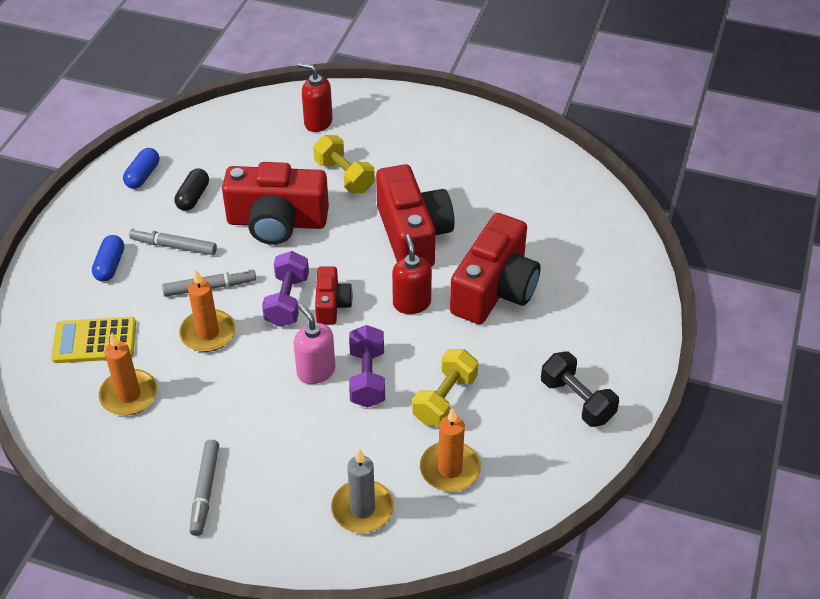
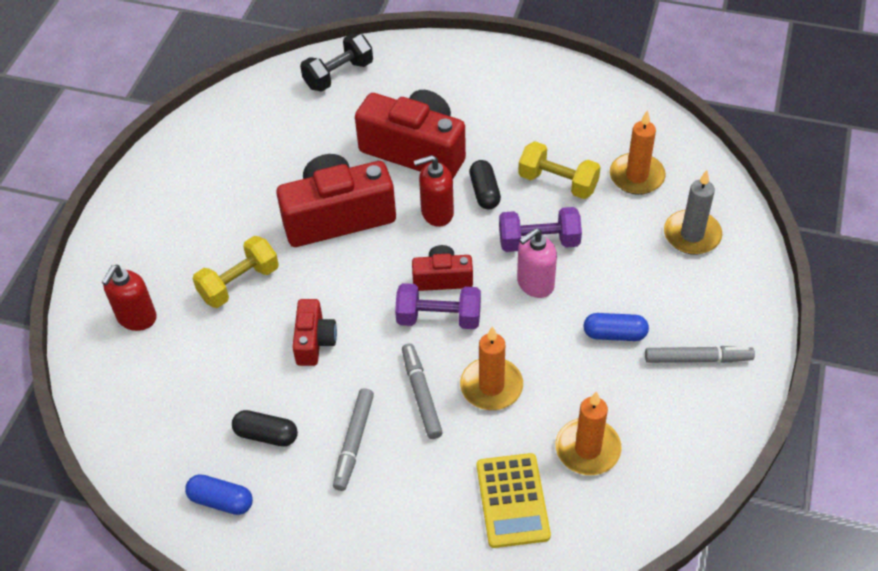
camera: 90 degrees left, 5 degrees up
(110, 265) = (388, 508): blue capsule -> blue capsule (614, 334)
(277, 222) = (314, 341): red camera -> red camera, size x0.52
(435, 340) = (484, 192): none -> black capsule
(577, 400) = (547, 94): black dumbbell -> black dumbbell (338, 75)

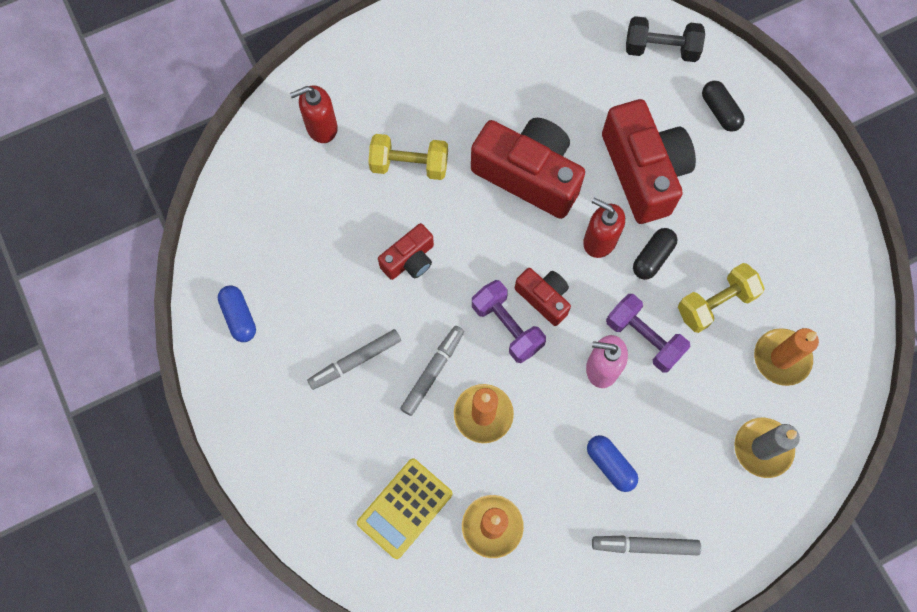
camera: 45 degrees right, 20 degrees up
(266, 435) = (310, 299): black capsule -> black capsule (720, 111)
(558, 183) = (715, 303): yellow dumbbell -> yellow dumbbell turned 75 degrees clockwise
(698, 359) = (644, 545): grey marker -> grey marker turned 135 degrees clockwise

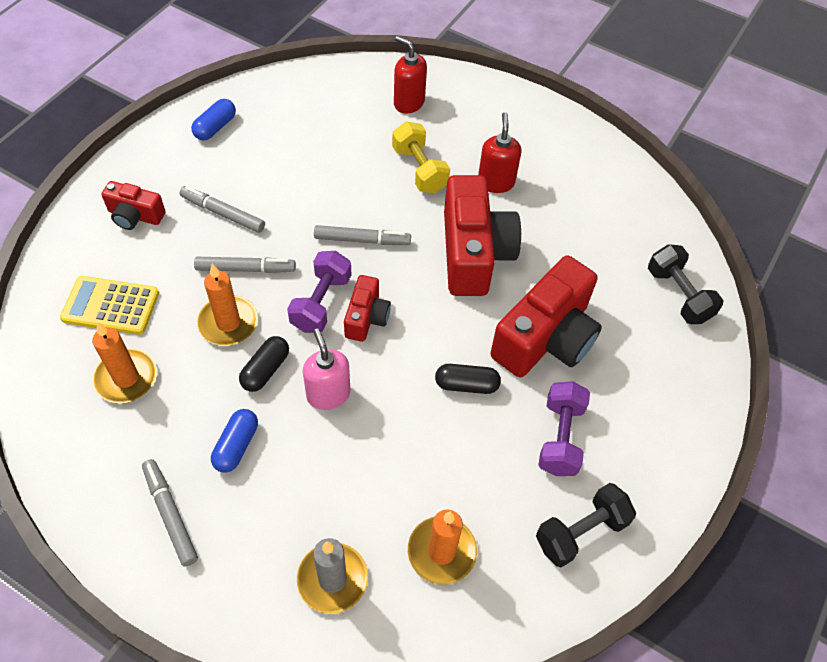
camera: 55 degrees right, 15 degrees down
(409, 260) = (336, 208): red camera -> red camera (135, 216)
(460, 257) = (362, 240): none -> grey marker
(599, 241) = (452, 334): red soap dispenser -> red soap dispenser (496, 182)
(643, 338) = (381, 415): purple dumbbell -> purple dumbbell (560, 437)
(715, 303) = (458, 461): yellow dumbbell -> none
(720, 111) = (658, 372): black capsule -> black capsule (265, 370)
(817, 252) = (580, 532): none -> black dumbbell

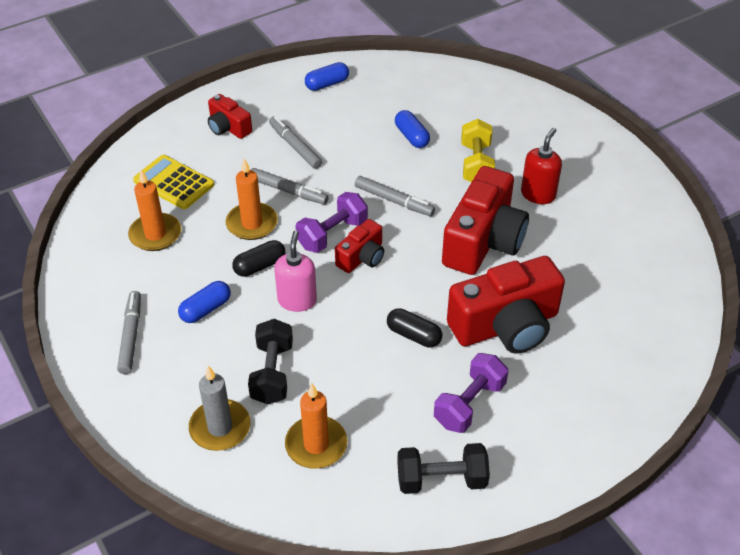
camera: 30 degrees right, 10 degrees down
(338, 160) = (411, 136): none -> blue capsule
(408, 103) = (499, 111): red soap dispenser -> none
(678, 295) = (653, 337): black dumbbell -> black dumbbell (272, 373)

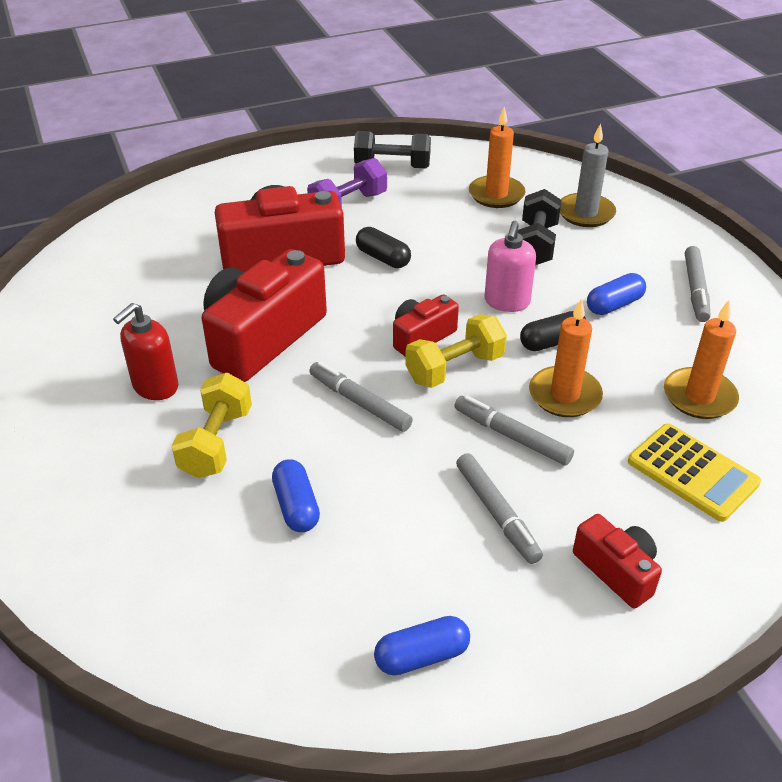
camera: 170 degrees left, 5 degrees down
(332, 234) = (454, 368): purple dumbbell -> yellow dumbbell

